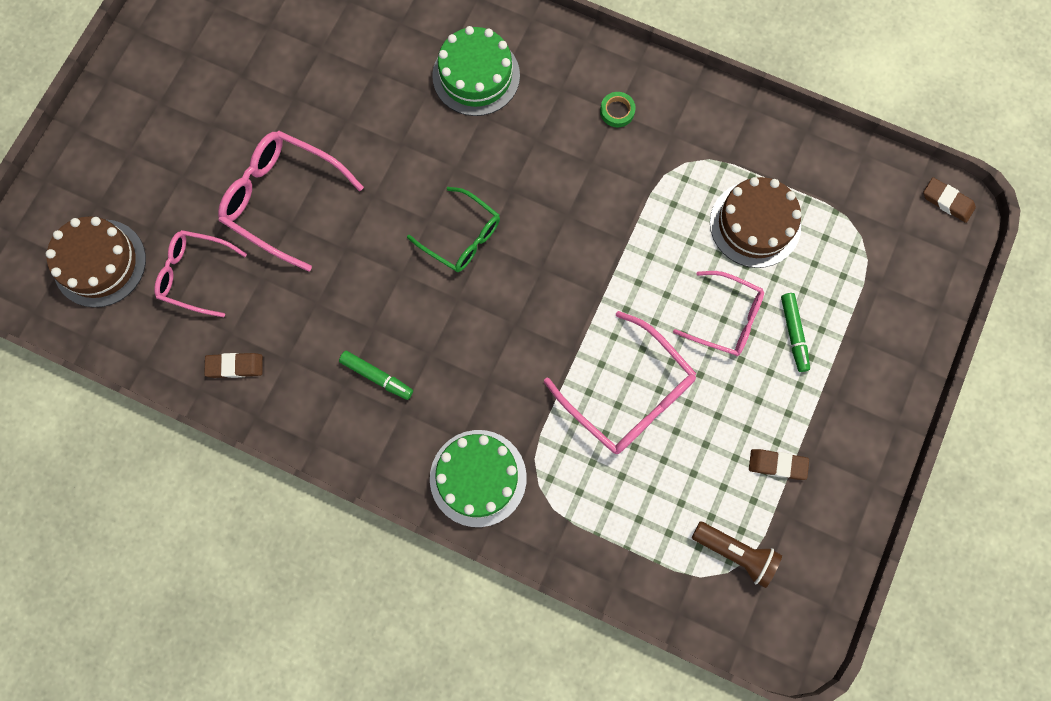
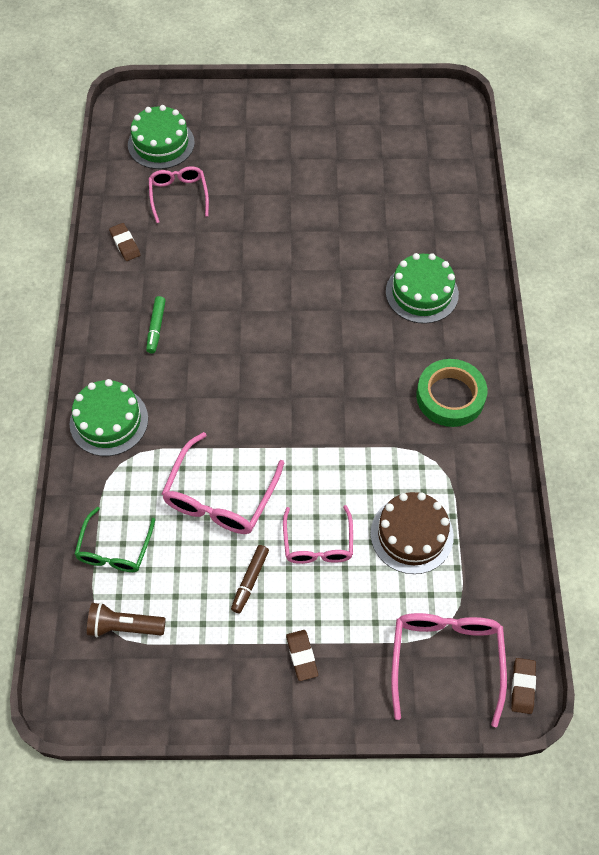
camera: 65 degrees right, 15 degrees down
(99, 263) = (161, 143): brown cake -> green cake
(283, 200) = (258, 220): pink glasses -> pink glasses (446, 660)
(461, 236) = (289, 335): green glasses -> green glasses (115, 549)
(617, 111) = (450, 396): green tape -> green tape, size x2.27
(735, 553) = (124, 626): brown flashlight -> brown flashlight turned 90 degrees clockwise
(738, 403) = (250, 580): none -> brown marker
(777, 464) = (212, 631): brown eraser -> brown eraser (302, 656)
(793, 333) = (332, 601): green marker -> none

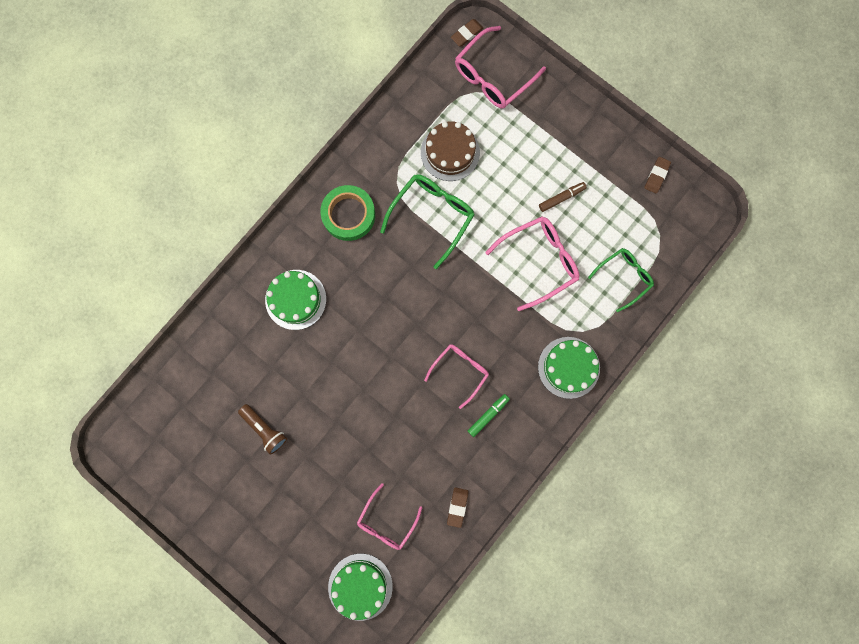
camera: 140 degrees left, 20 degrees up
(124, 626) = (650, 227): brown flashlight -> brown flashlight (265, 429)
(302, 656) = (566, 136): brown eraser -> brown eraser (656, 176)
(318, 543) = (506, 189): pink glasses -> pink glasses (460, 371)
(369, 456) = (432, 216): none -> green glasses

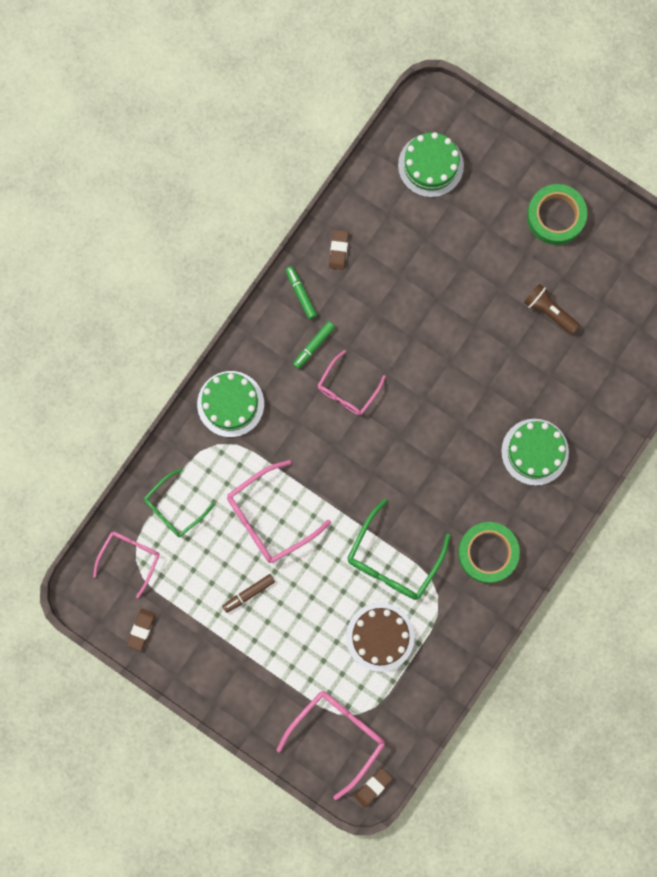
camera: 175 degrees right, 0 degrees up
(245, 523) = (556, 216): none -> green tape
(387, 521) = (410, 230): pink glasses -> pink glasses (130, 558)
(496, 467) = (301, 294): none -> green marker

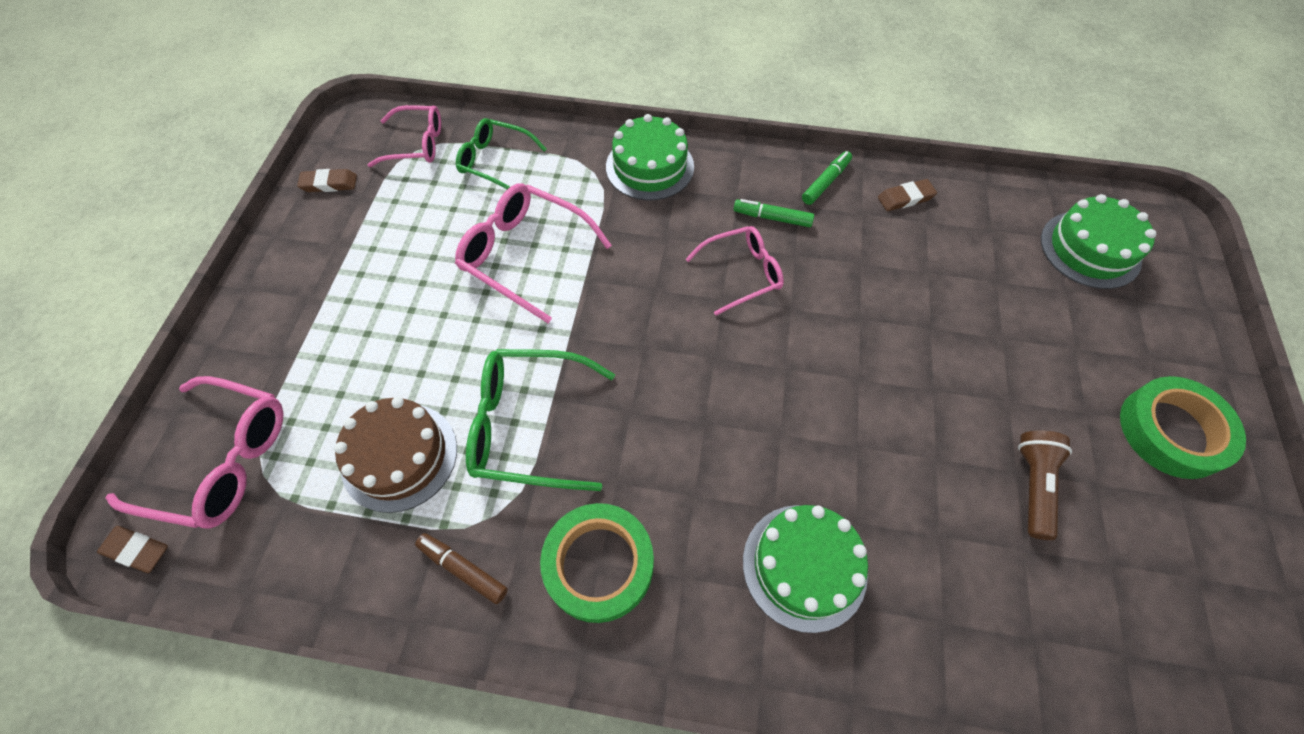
camera: 65 degrees right, 20 degrees down
(249, 593) = (412, 271): brown marker -> brown marker (463, 569)
(348, 389) = (741, 274): pink glasses -> pink glasses turned 150 degrees clockwise

